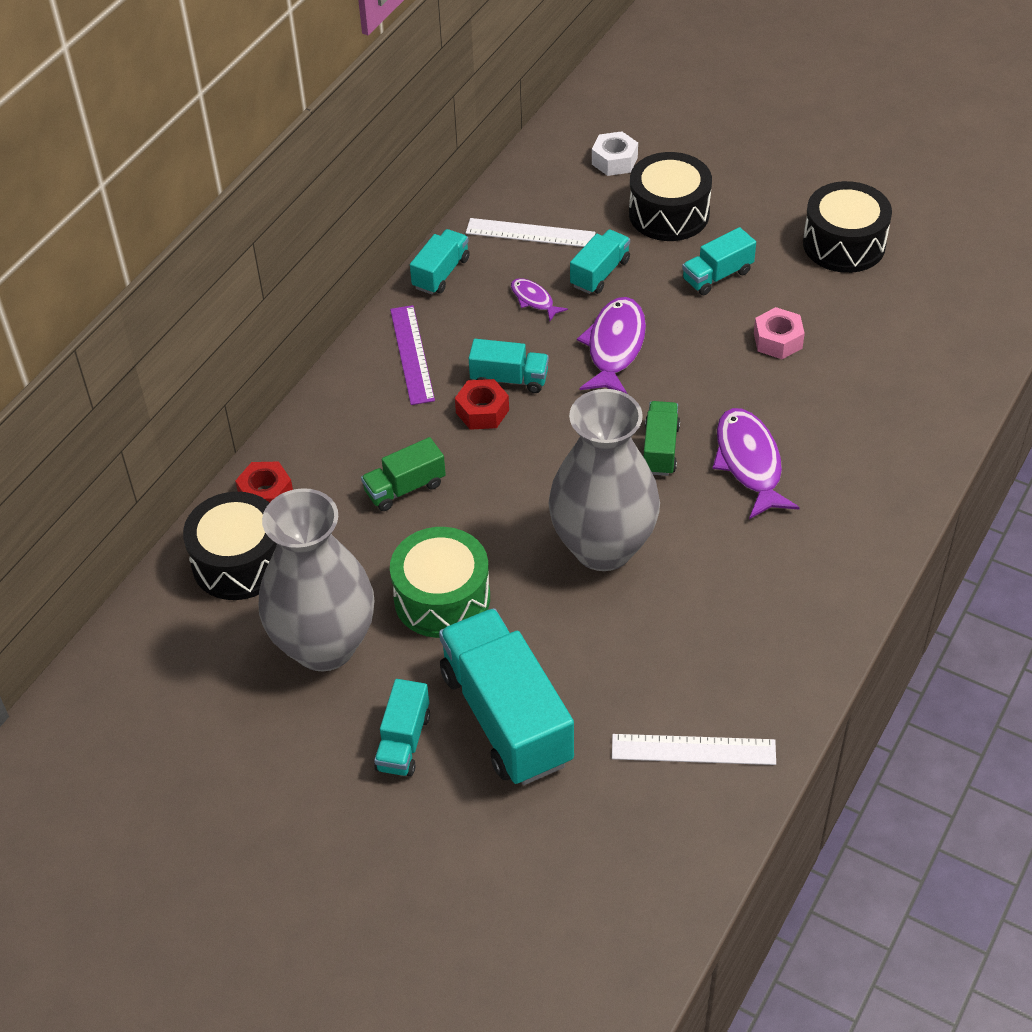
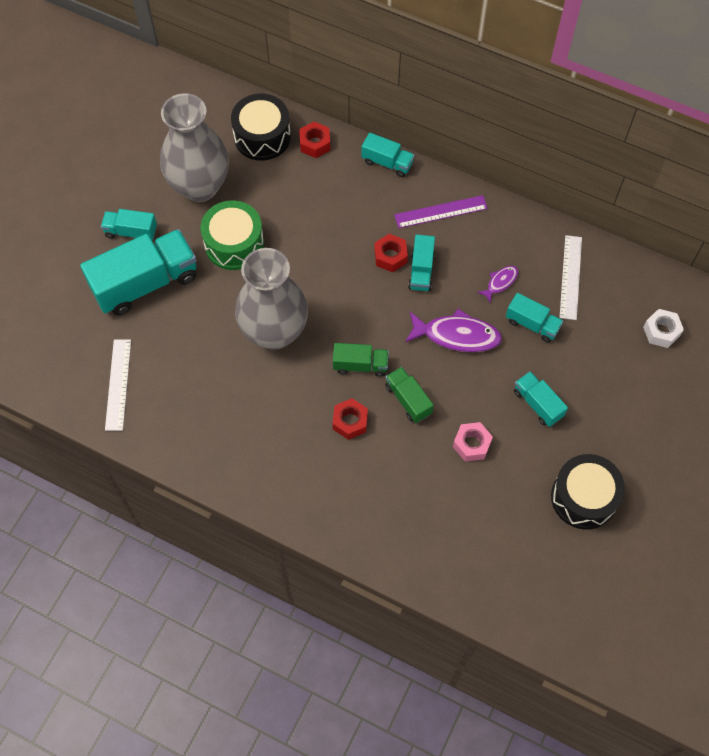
camera: 85 degrees right, 15 degrees up
(405, 488) = (322, 217): green truck -> green truck (408, 400)
(441, 273) = (522, 223): turquoise truck -> turquoise truck (387, 162)
(669, 213) = (604, 370): black drum -> none
(749, 463) = (350, 421): purple fish -> red nut

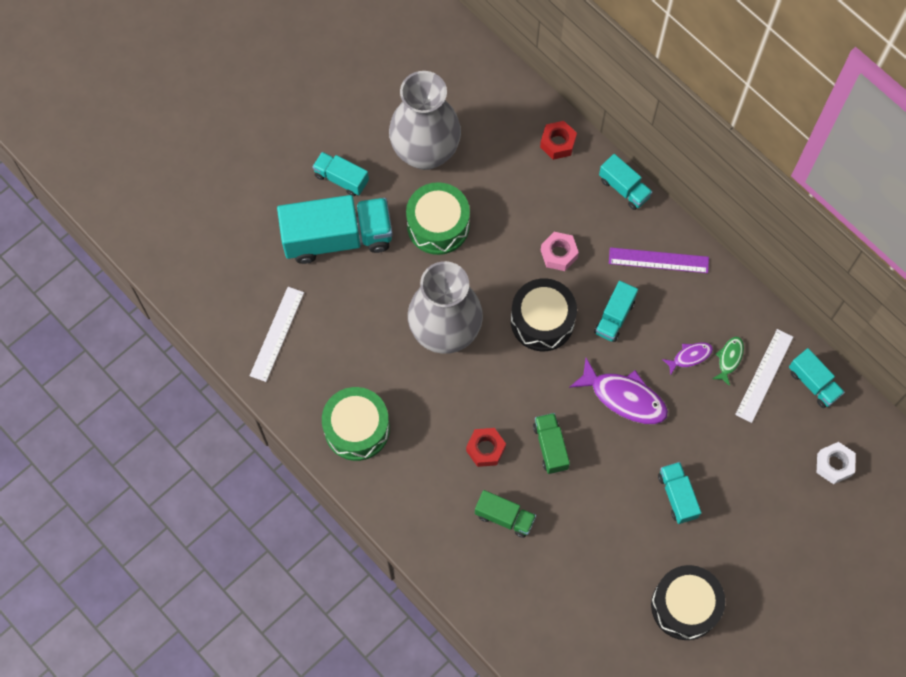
camera: 20 degrees right, 5 degrees up
(224, 444) = (357, 429): none -> green drum
(262, 136) = (507, 118): black drum -> black drum (542, 321)
(360, 365) = (517, 395): green truck -> green truck (504, 517)
(390, 256) = (589, 291): red nut -> none
(471, 444) = (595, 514): pink nut -> pink nut (558, 254)
(532, 324) = (705, 412): turquoise truck -> turquoise truck (813, 383)
(535, 273) = (729, 359): none -> green fish

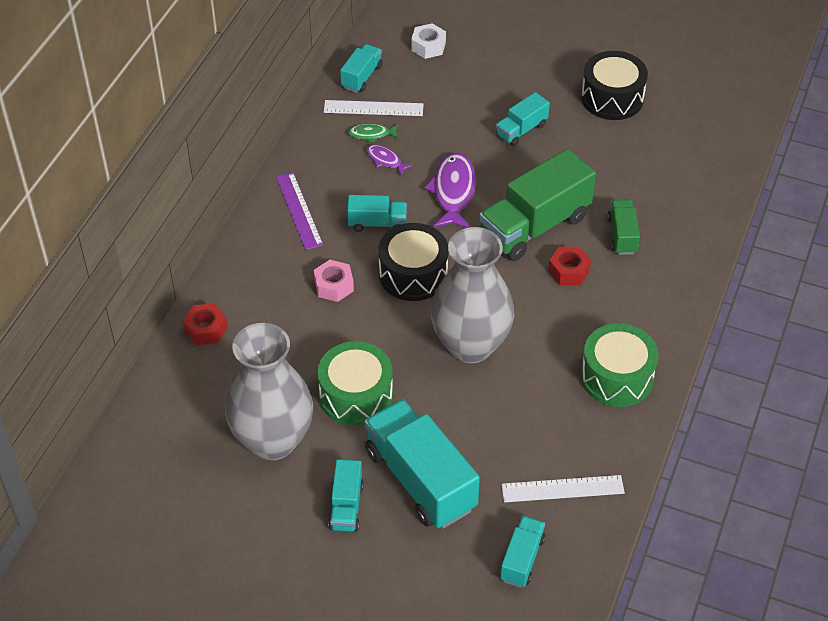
camera: 115 degrees left, 20 degrees down
(550, 447) = (534, 226): green truck -> green truck, size x1.97
(624, 188) = (233, 260): turquoise truck -> turquoise truck (522, 559)

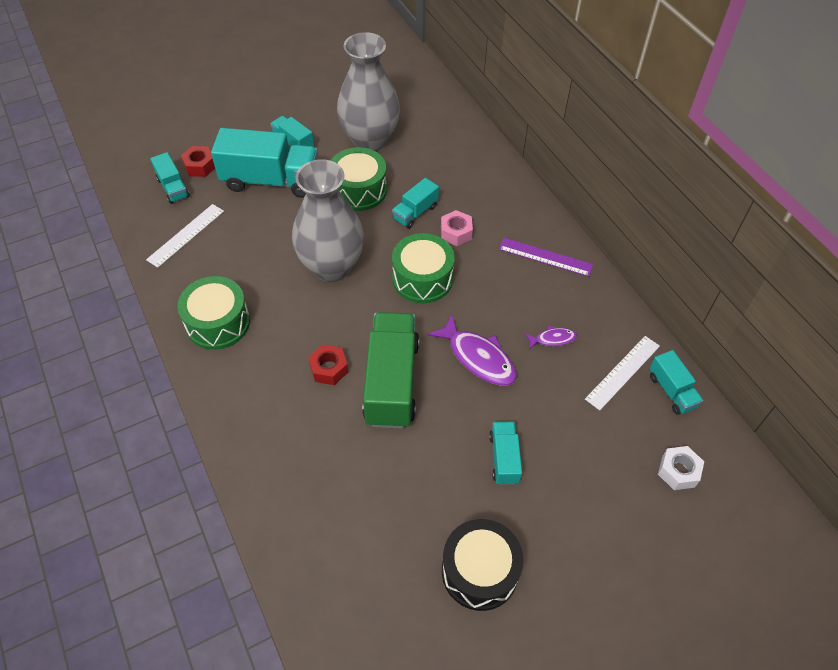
camera: 130 degrees right, 5 degrees up
(206, 329) = (483, 157): red nut -> red nut (200, 166)
(371, 134) = (591, 350): green fish -> none
(377, 223) = (490, 291): turquoise truck -> turquoise truck (415, 212)
(413, 274) = (422, 279): black drum -> green drum
(622, 235) = (323, 433): green truck -> none

